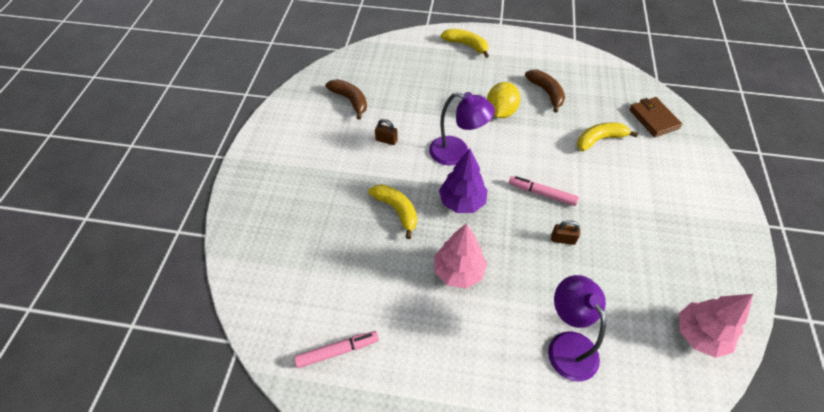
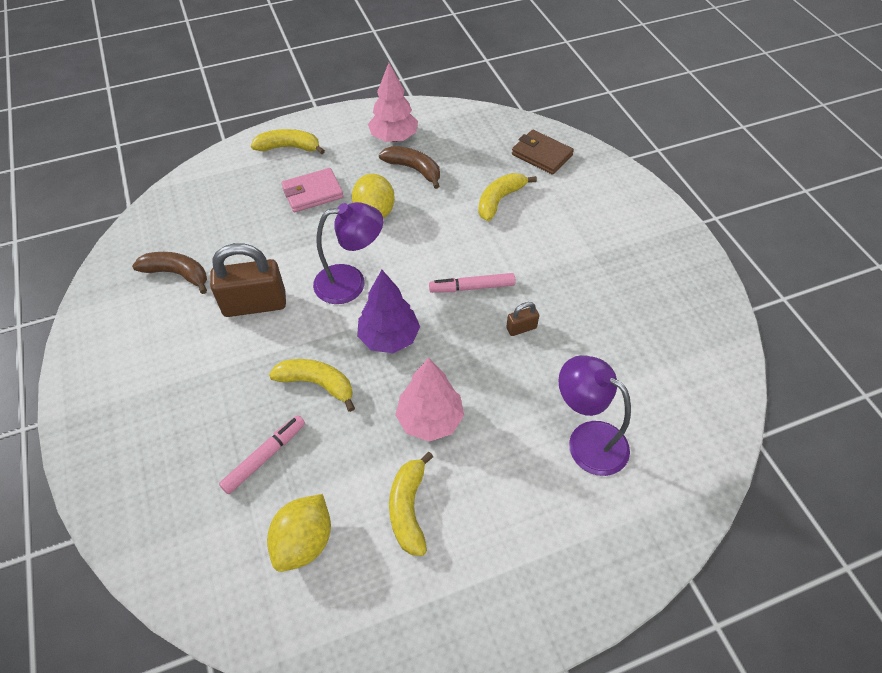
camera: 30 degrees left, 0 degrees up
(331, 308) = (304, 541): none -> yellow lemon
(337, 351) = (341, 587): pink marker -> pink marker (265, 457)
(386, 140) = (255, 304): brown padlock -> brown padlock, size x2.18
(409, 324) = (408, 509): none -> yellow banana
(465, 82) = (313, 193): none -> pink wallet
(699, 335) = (701, 362): pink tree -> pink tree (394, 138)

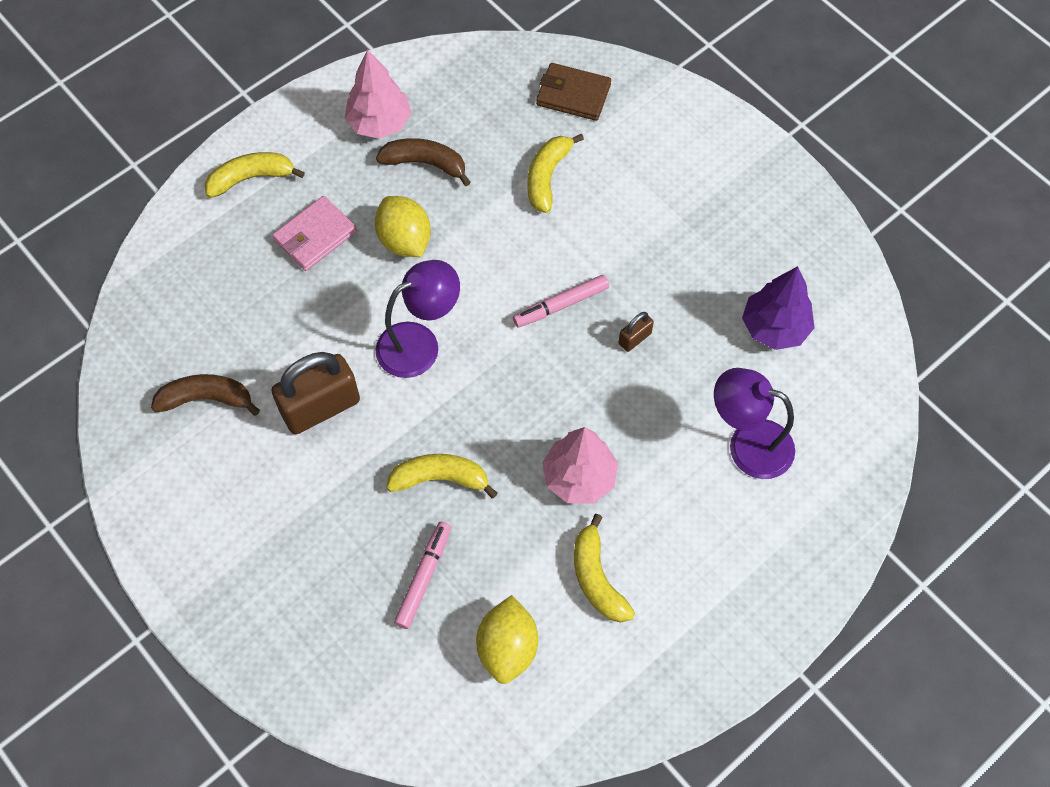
camera: 20 degrees left, 10 degrees up
(389, 338) = (494, 398): purple tree -> purple tree (774, 328)

